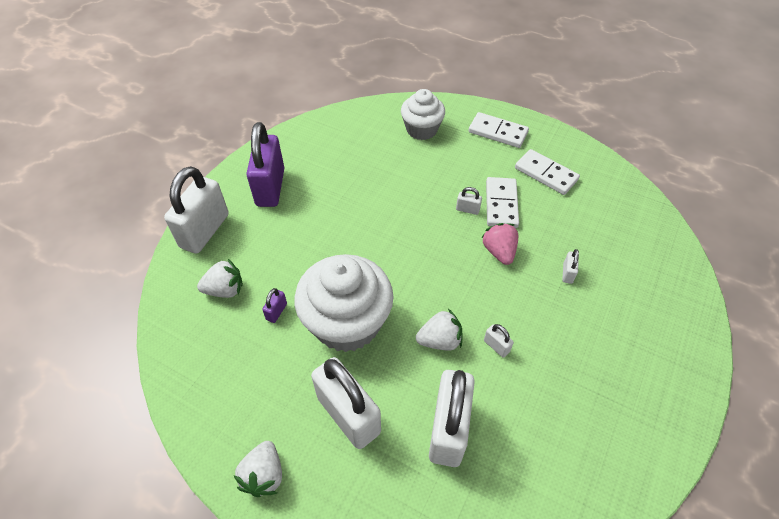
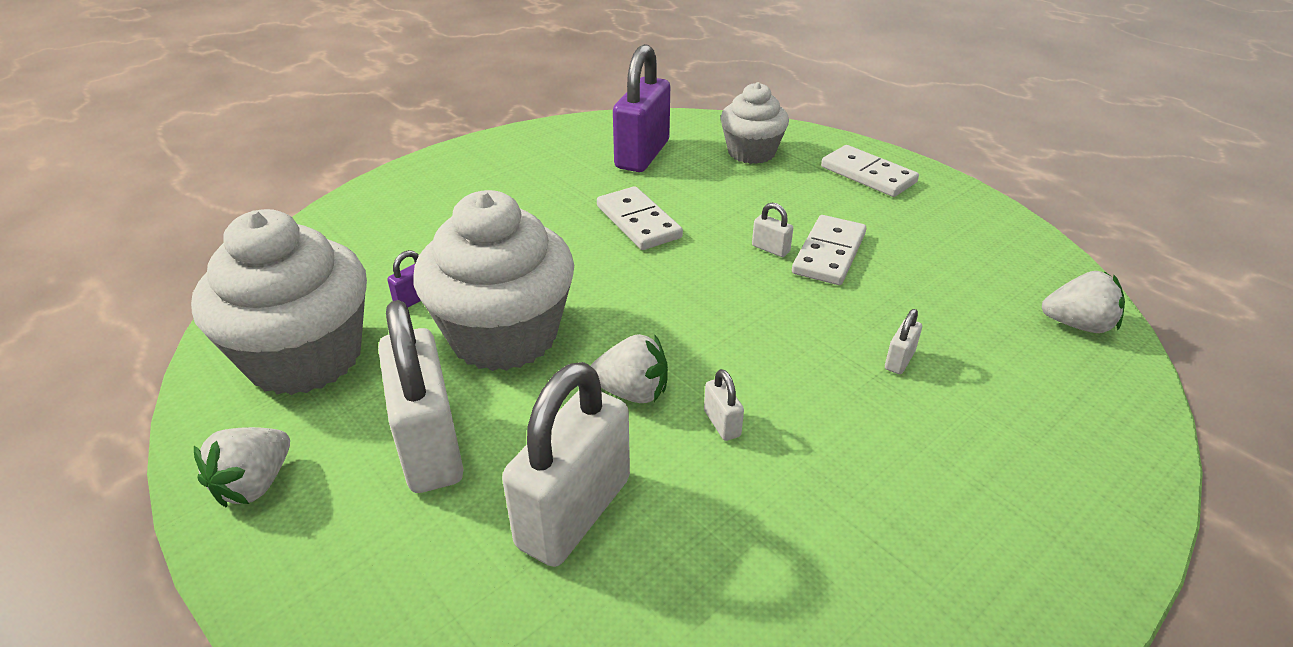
camera: 20 degrees right, 15 degrees down
(205, 231) = (385, 196): white padlock -> none
(225, 290) = (365, 260): white strawberry -> white strawberry (1077, 325)
(235, 377) = (305, 357): none -> white cupcake
(270, 187) = (500, 171): purple padlock -> purple padlock (642, 154)
(499, 252) = (794, 307): pink strawberry -> none
(546, 174) = (923, 234): white domino -> white domino (638, 222)

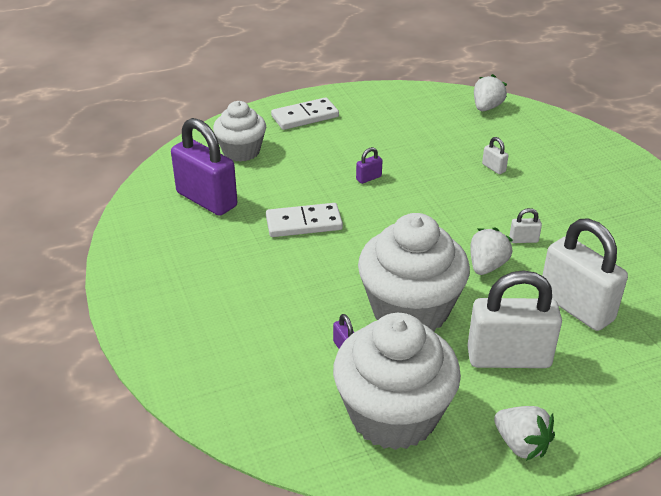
camera: 70 degrees left, 0 degrees up
(770, 249) = (368, 178): white padlock -> purple padlock
(828, 253) = (385, 159): white domino -> none

